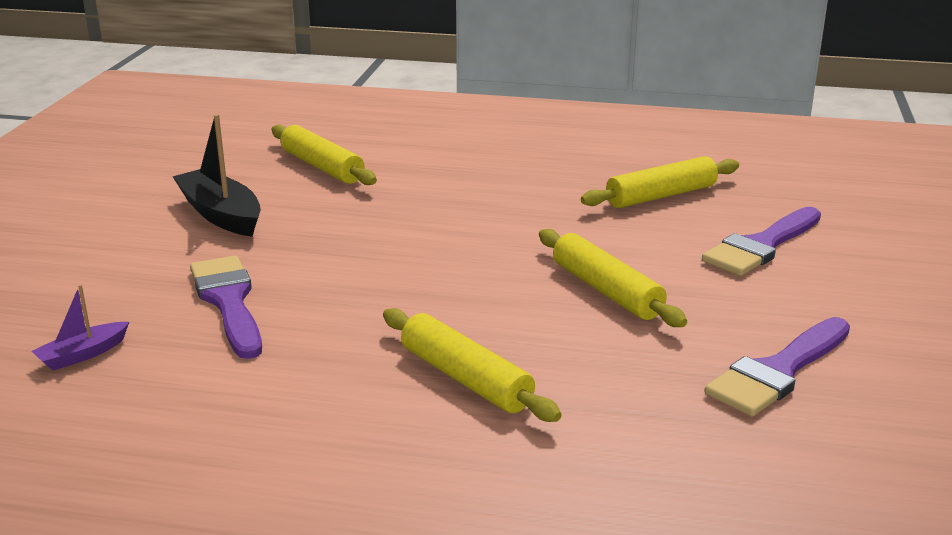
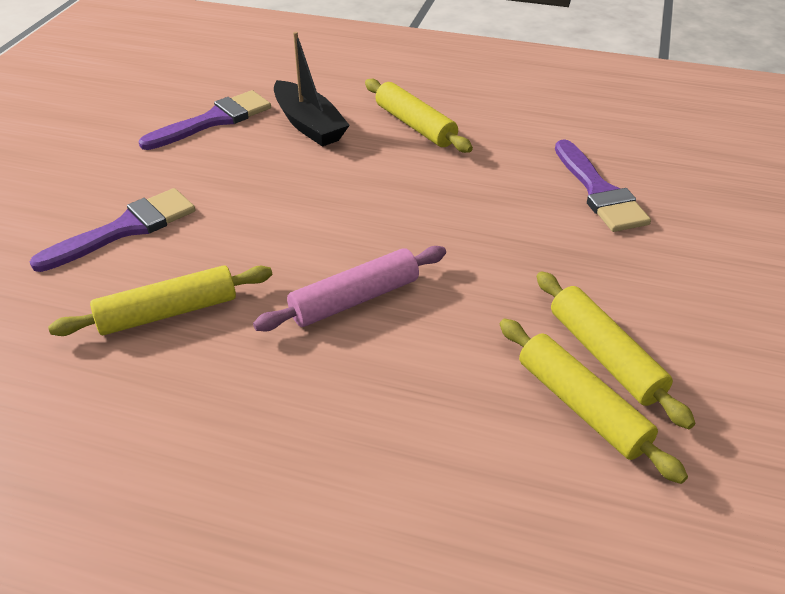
camera: 175 degrees left, 15 degrees up
(82, 355) = (680, 153): purple boat -> none
(221, 214) = (666, 307): black boat -> black boat (309, 125)
(502, 208) = (355, 299): none -> pink rolling pin
(606, 291) = (293, 187): yellow rolling pin -> yellow rolling pin (605, 356)

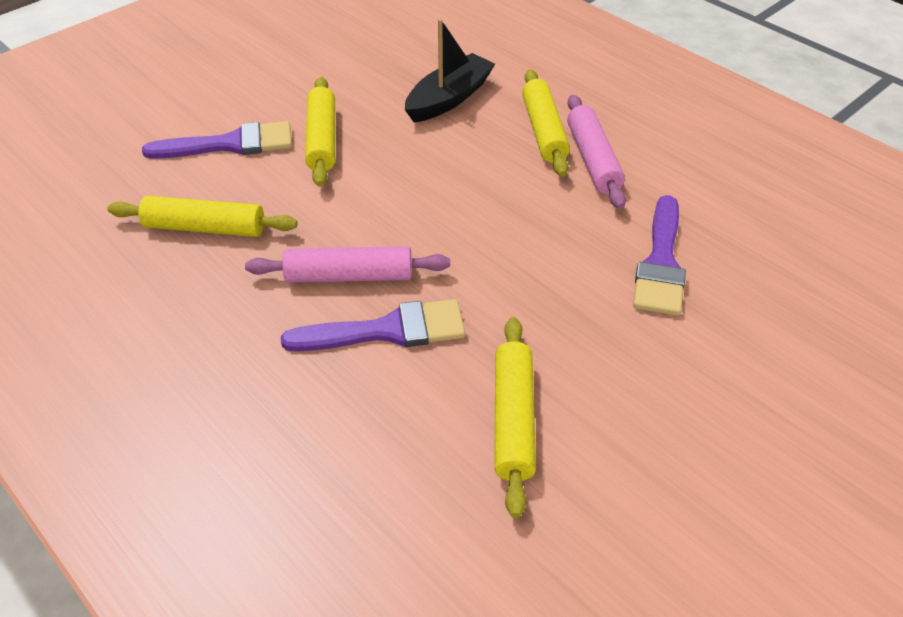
camera: 30 degrees right, 5 degrees up
(214, 120) = (373, 68): purple brush -> purple brush (387, 330)
(309, 125) = (449, 98): black boat -> black boat turned 135 degrees counterclockwise
(475, 134) = (593, 159): none -> pink rolling pin
(581, 406) = (450, 453): yellow rolling pin -> yellow rolling pin (322, 139)

